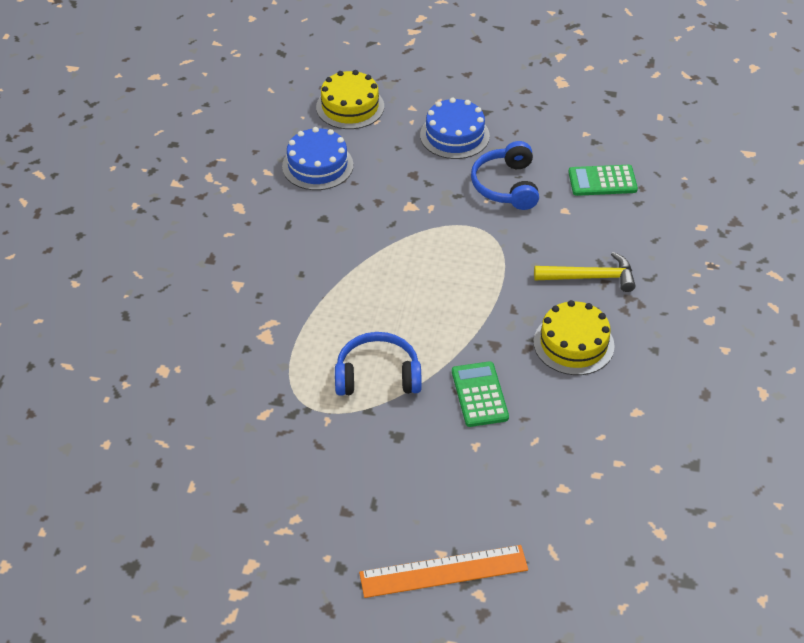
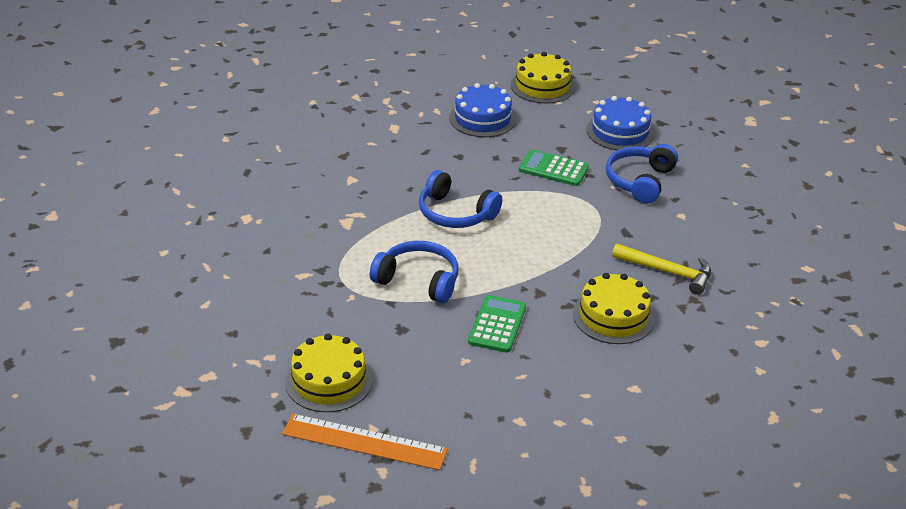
camera: 25 degrees right, 10 degrees down
(363, 286) = (455, 213): none -> blue headphones
(368, 521) = (328, 381): none -> yellow cake
(602, 181) = (734, 204): green calculator -> green calculator (553, 169)

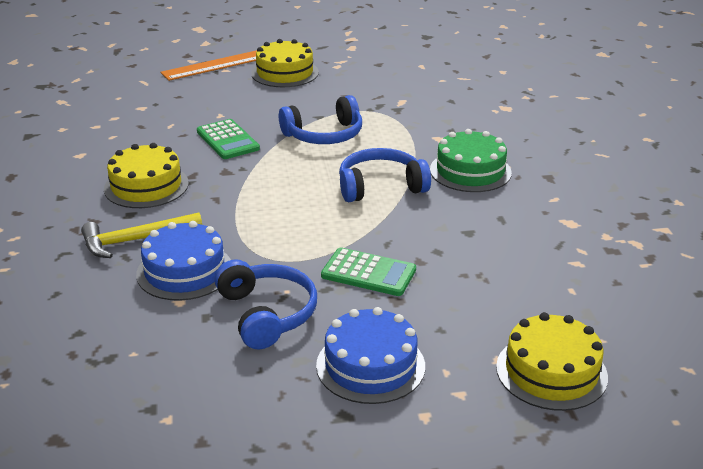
camera: 135 degrees right, 5 degrees down
(379, 188) = (470, 171): none -> green cake
(482, 118) = (524, 283): blue cake -> blue cake (185, 271)
(553, 169) = (368, 273): green calculator -> green calculator turned 45 degrees clockwise

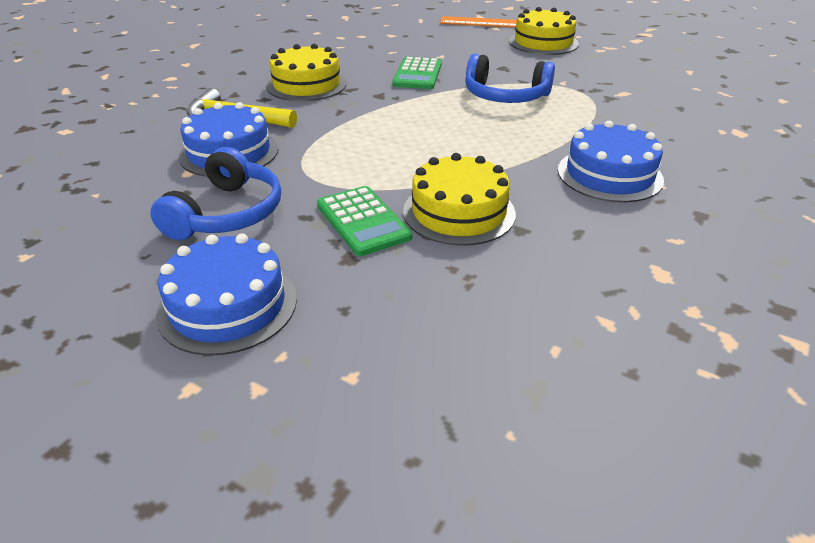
camera: 40 degrees right, 5 degrees up
(380, 187) = (492, 154): blue headphones -> none
(470, 171) = (609, 174): green cake -> blue cake
(551, 371) = (388, 431): yellow cake -> yellow cake (459, 212)

